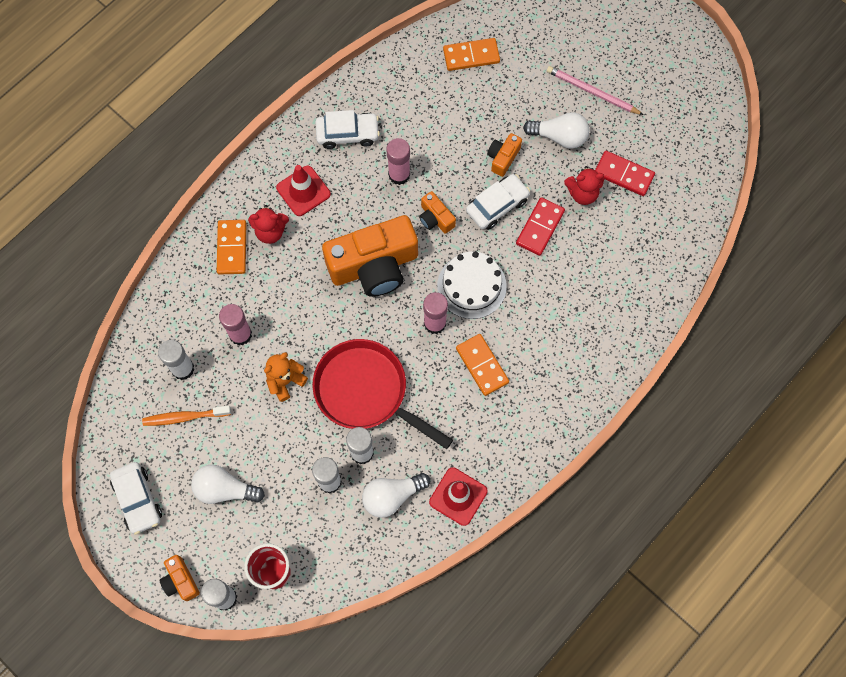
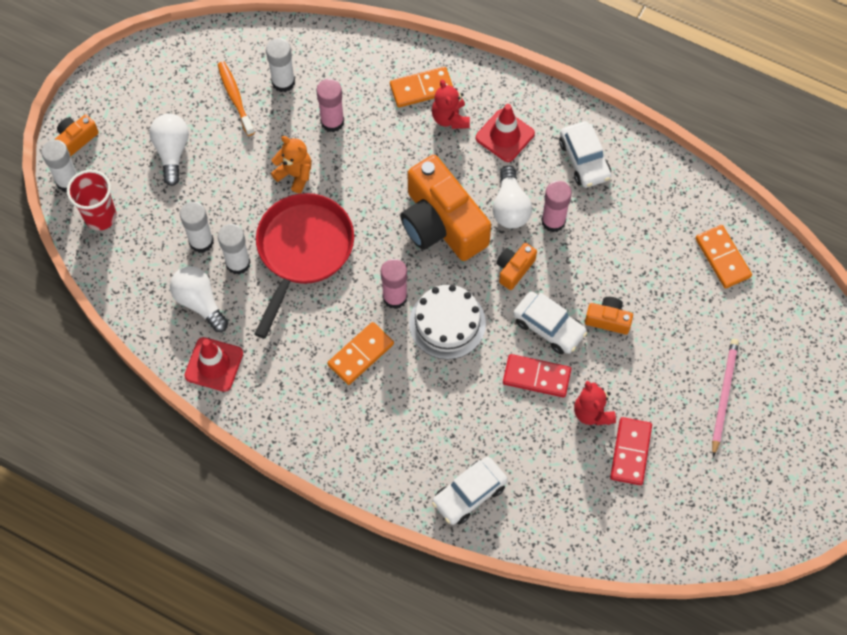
camera: 75 degrees right, 5 degrees down
(138, 500) = (145, 82): white car -> white car (469, 494)
(559, 137) = (654, 373): white light bulb -> white light bulb (510, 207)

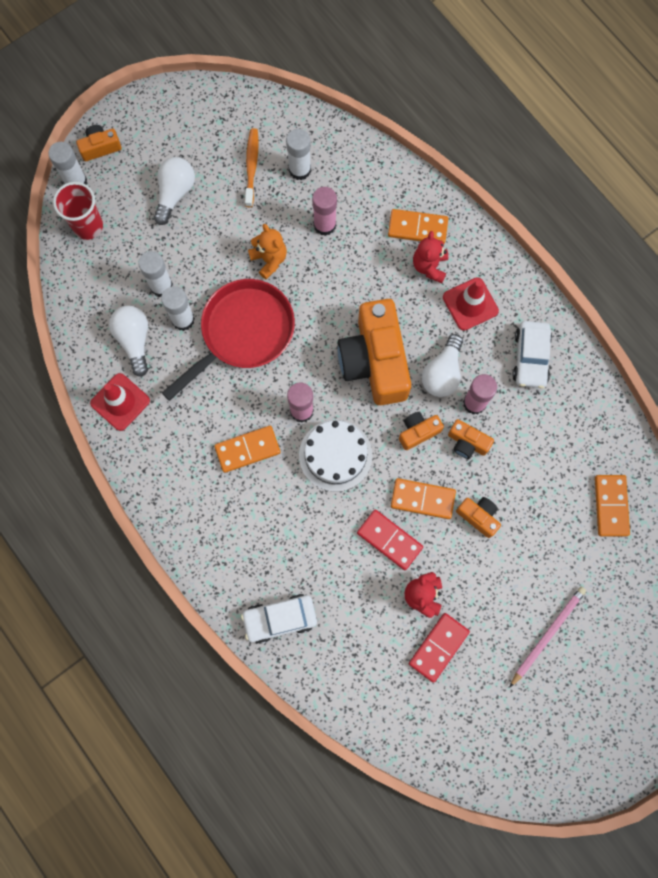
camera: 25 degrees right, 10 degrees up
(549, 327) = (422, 499): white car -> orange domino
(564, 259) = (467, 443): none -> orange camera

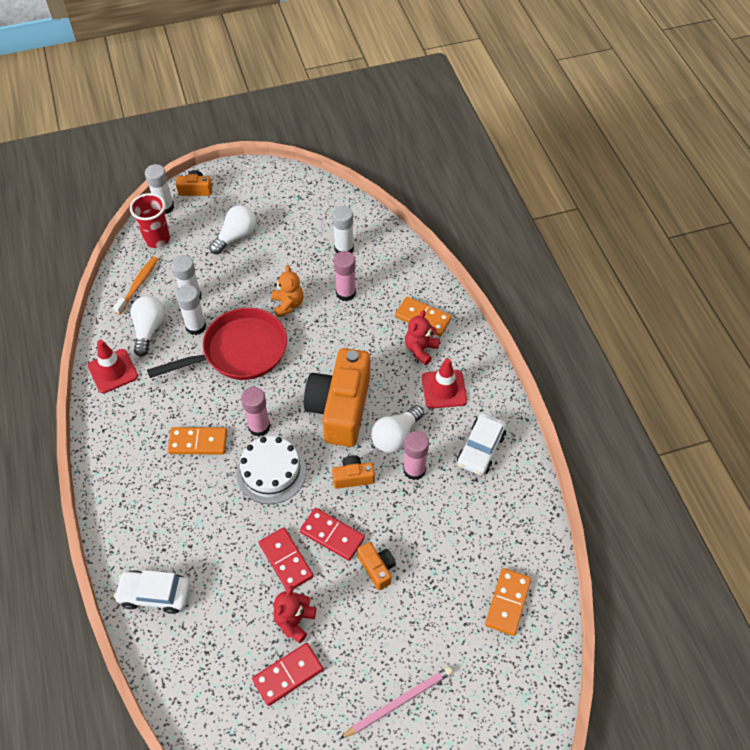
camera: 20 degrees right, 20 degrees down
(251, 166) = (306, 235): orange toothbrush -> orange toothbrush (138, 285)
(422, 499) = (332, 535): orange domino -> red domino
(467, 443) = (393, 501): orange camera -> none

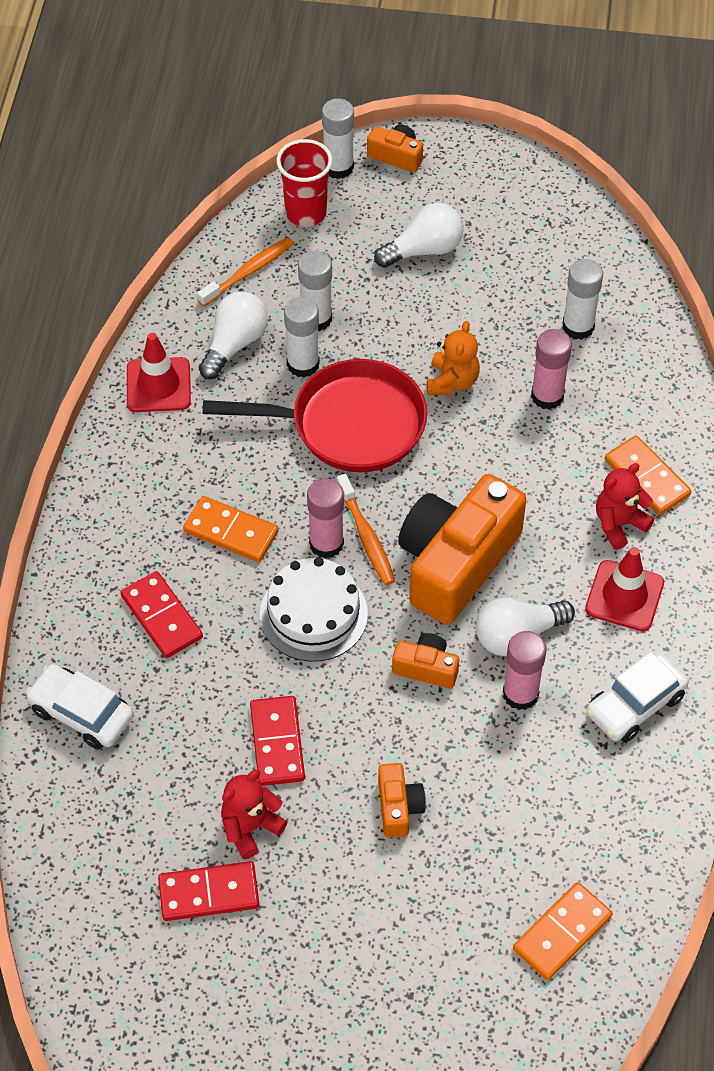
camera: 25 degrees right, 0 degrees up
(281, 413) = (366, 537): none -> orange toothbrush
(332, 535) = (357, 736): red domino -> red domino (161, 617)
(399, 702) = (341, 994): pink pencil -> none

